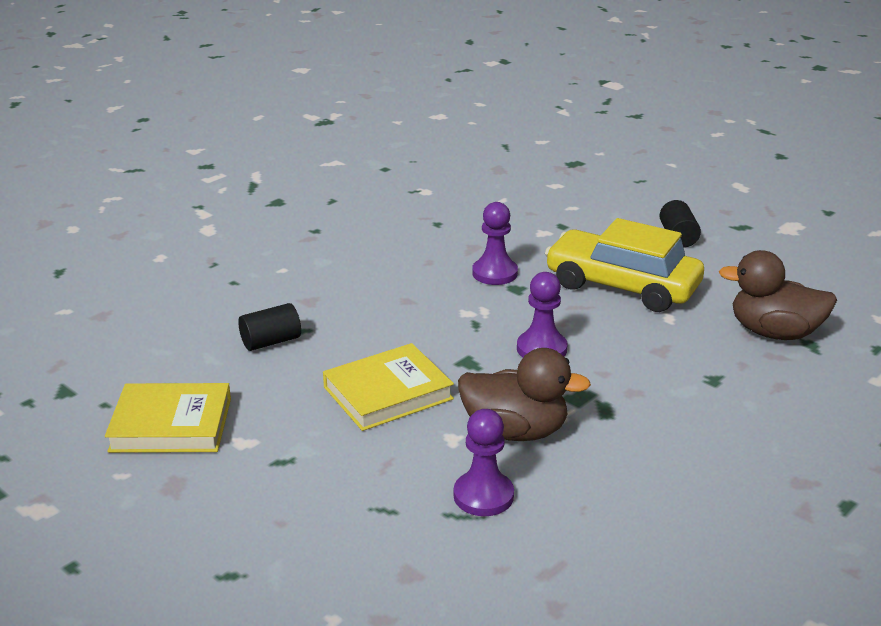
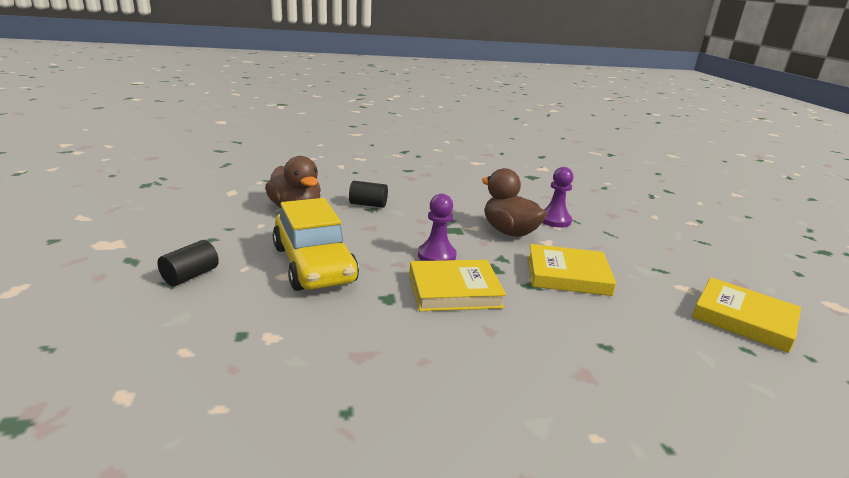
camera: 145 degrees left, 5 degrees down
(271, 341) = (643, 349): black cylinder -> black cylinder (368, 204)
(475, 320) = (454, 290): none -> yellow book
(494, 273) = (384, 318): purple pawn -> none

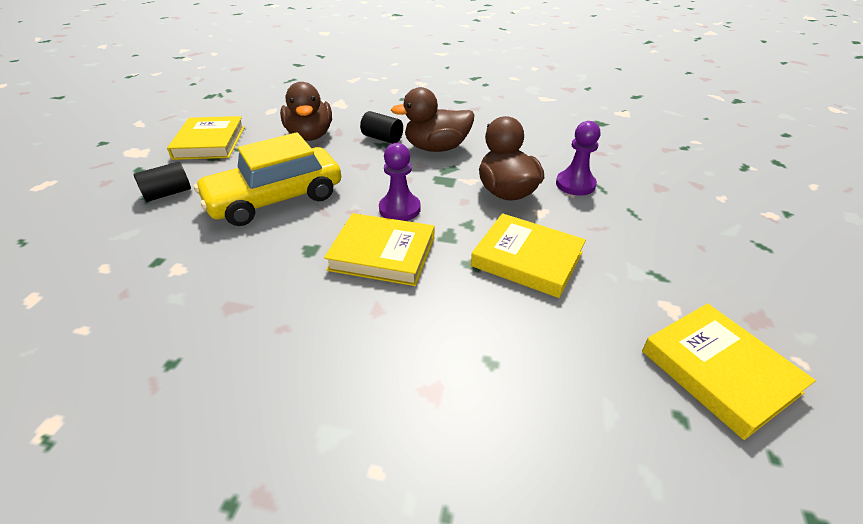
camera: 25 degrees right, 15 degrees up
(191, 226) = (210, 142): none -> yellow book
(314, 264) = (275, 199): yellow car -> yellow car turned 60 degrees clockwise
(423, 207) = (436, 148): none -> brown duck

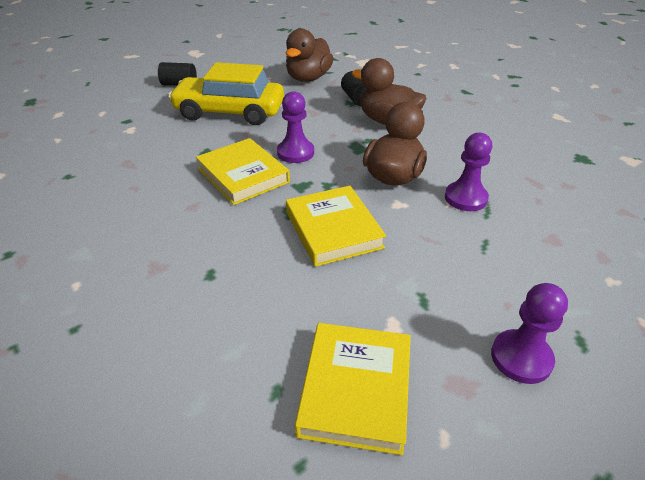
camera: 40 degrees right, 0 degrees up
(210, 142) = (241, 61): yellow book -> none
(756, 277) = (521, 358): none -> purple pawn

